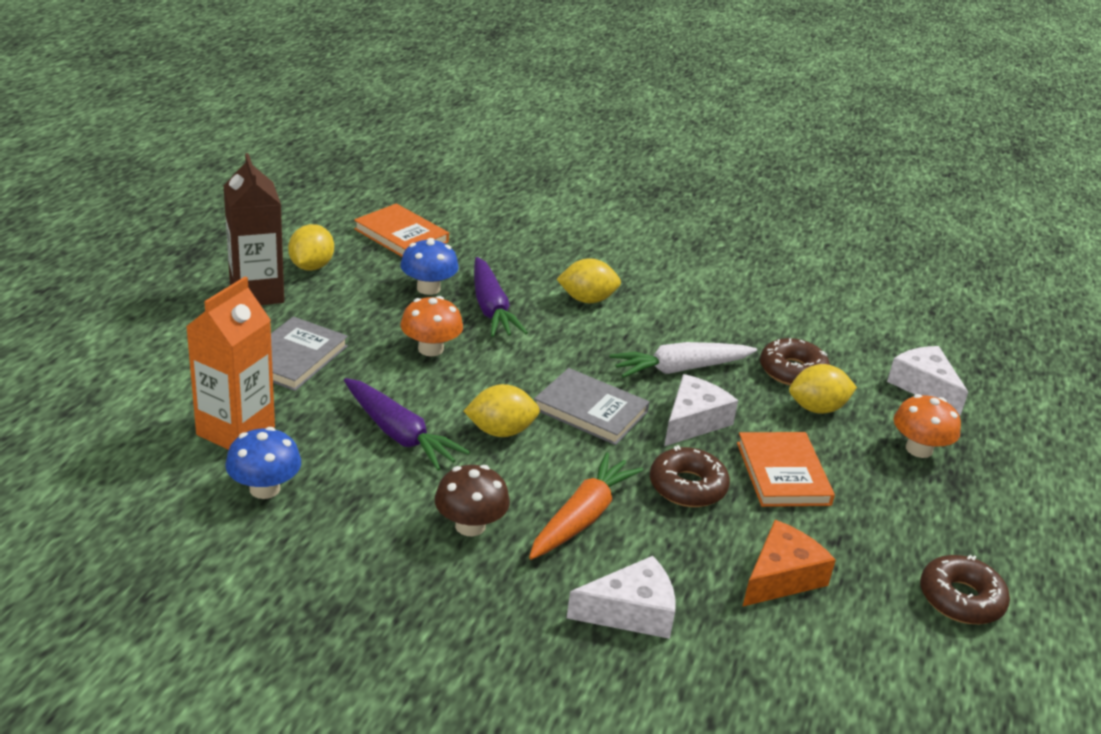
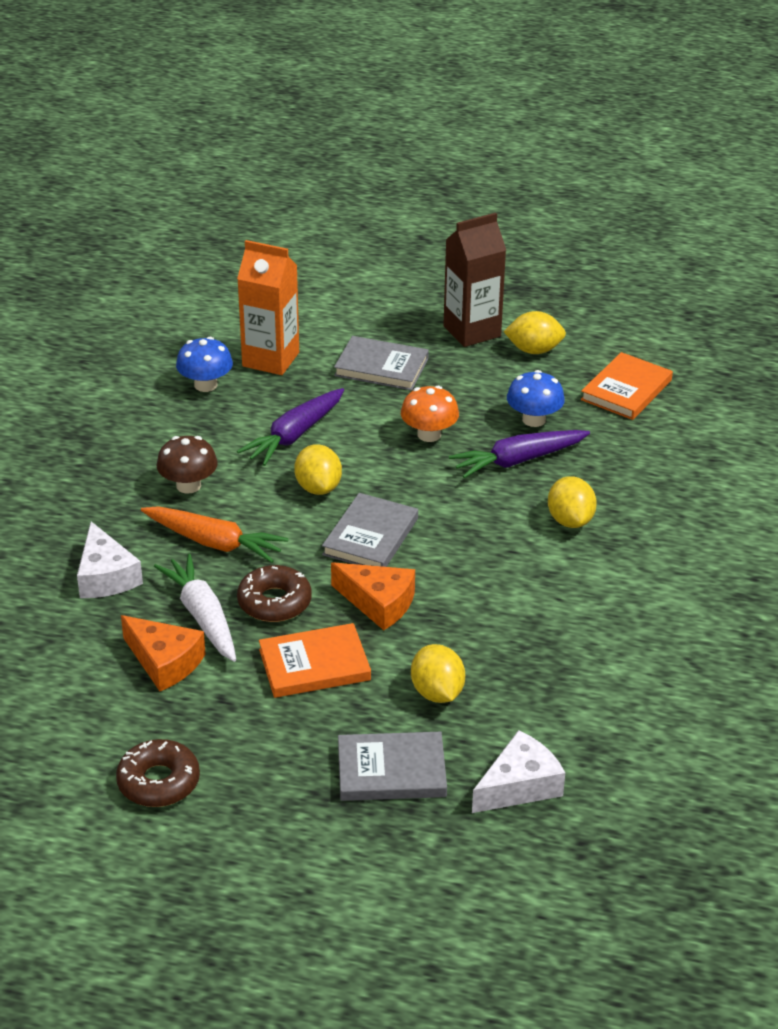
camera: 85 degrees right, 5 degrees up
(680, 369) = (467, 591): white carrot -> white carrot (202, 616)
(693, 421) = (378, 603): white cheese -> orange cheese
(792, 371) = (502, 675): brown donut -> none
(919, 449) = (391, 771): orange mushroom -> grey book

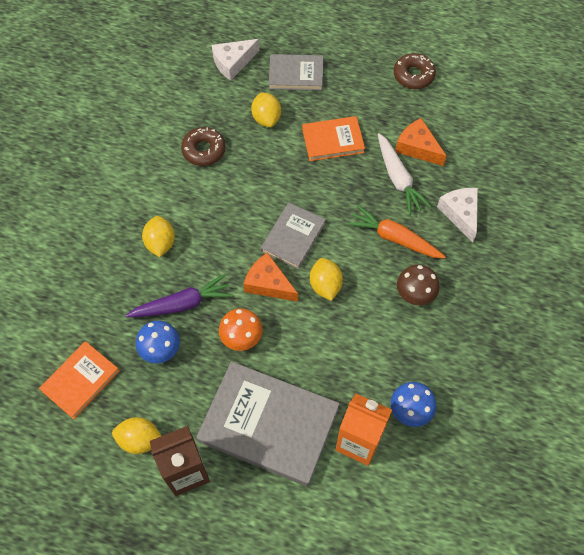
camera: 175 degrees left, 25 degrees up
(274, 602) = (355, 187): brown donut -> brown donut (204, 150)
(294, 435) = (341, 342): purple carrot -> none
(378, 603) = (293, 182): orange cheese -> orange cheese (268, 283)
(381, 367) = (268, 424): grey book -> grey book, size x1.79

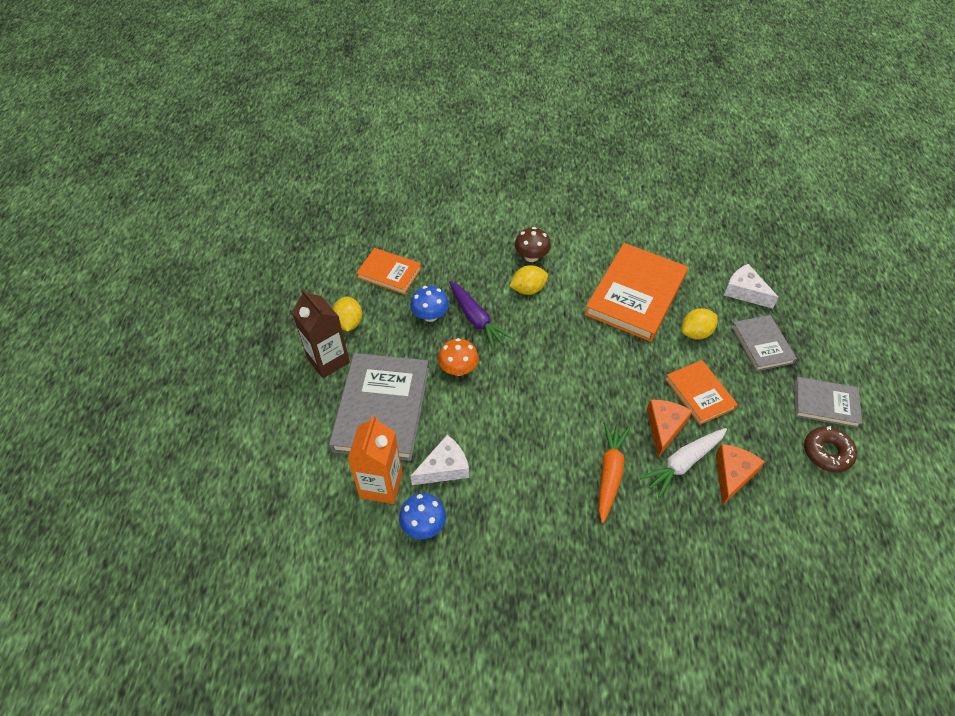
camera: 75 degrees right, 10 degrees down
(204, 150) = (635, 295): brown donut -> orange book
(268, 283) = (518, 376): orange cheese -> orange cheese (664, 427)
(293, 237) = (574, 385): grey book -> grey book (825, 404)
(325, 285) = (532, 423): yellow lemon -> none
(415, 293) = (552, 505): brown mushroom -> brown mushroom (531, 256)
(460, 214) = (668, 534): white cheese -> white cheese (444, 468)

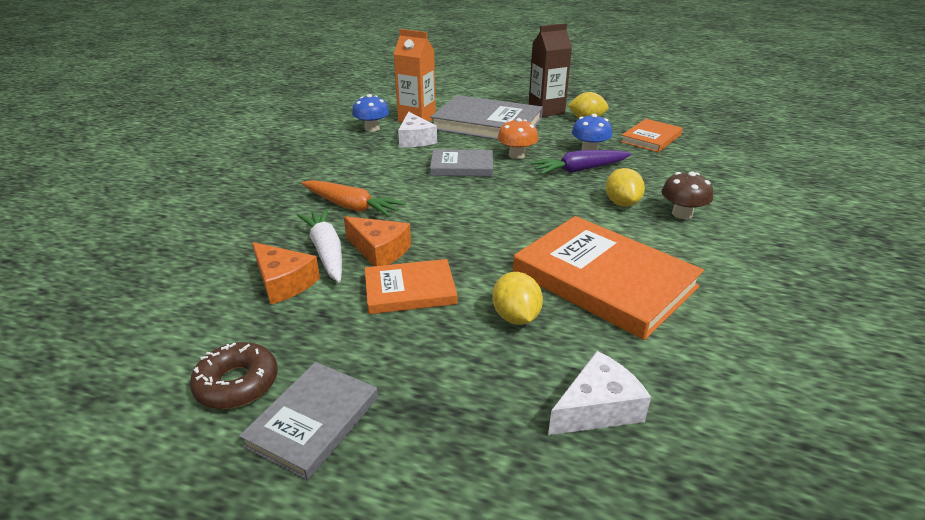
camera: 105 degrees right, 20 degrees down
(762, 344) = (467, 385): grey book -> grey book (462, 166)

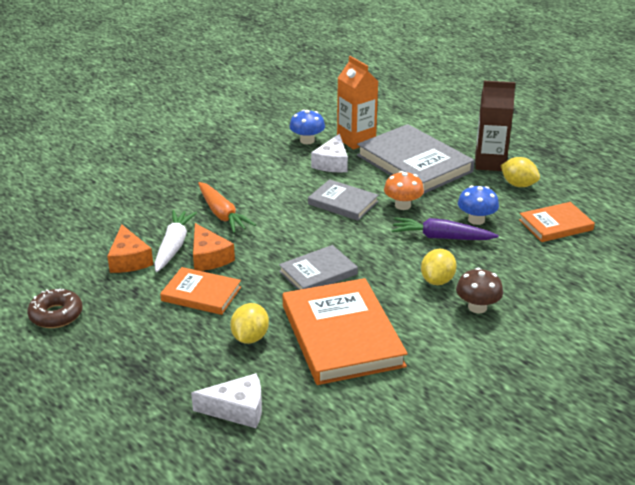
camera: 30 degrees right, 0 degrees up
(313, 421) = (78, 351): grey book -> grey book (318, 273)

